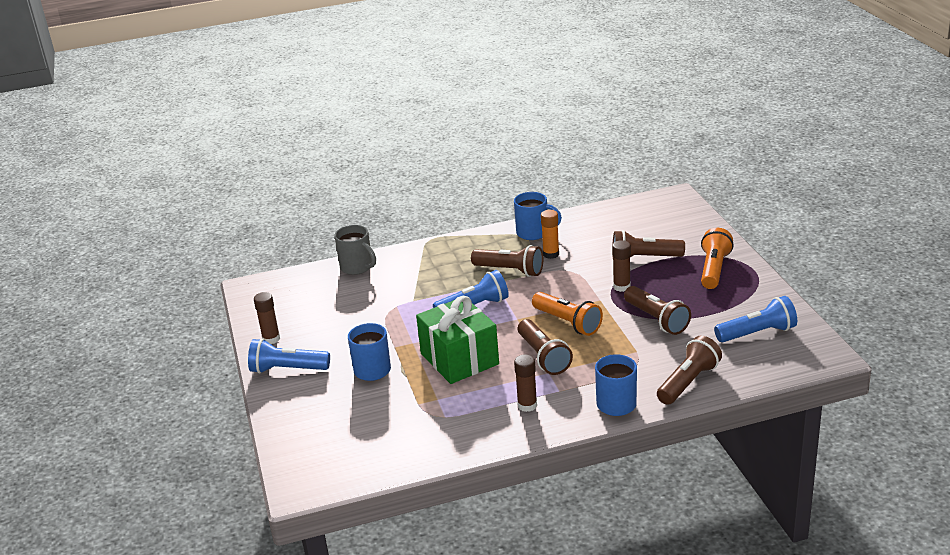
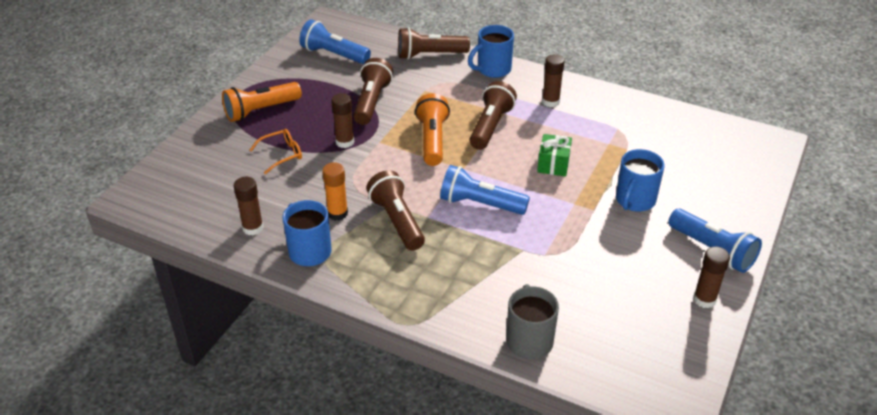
camera: 140 degrees left, 10 degrees up
(459, 359) = (553, 164): green gift -> green gift, size x0.49
(583, 223) = (253, 228): none -> brown glue stick
(644, 258) = (282, 154): brown flashlight -> orange glasses

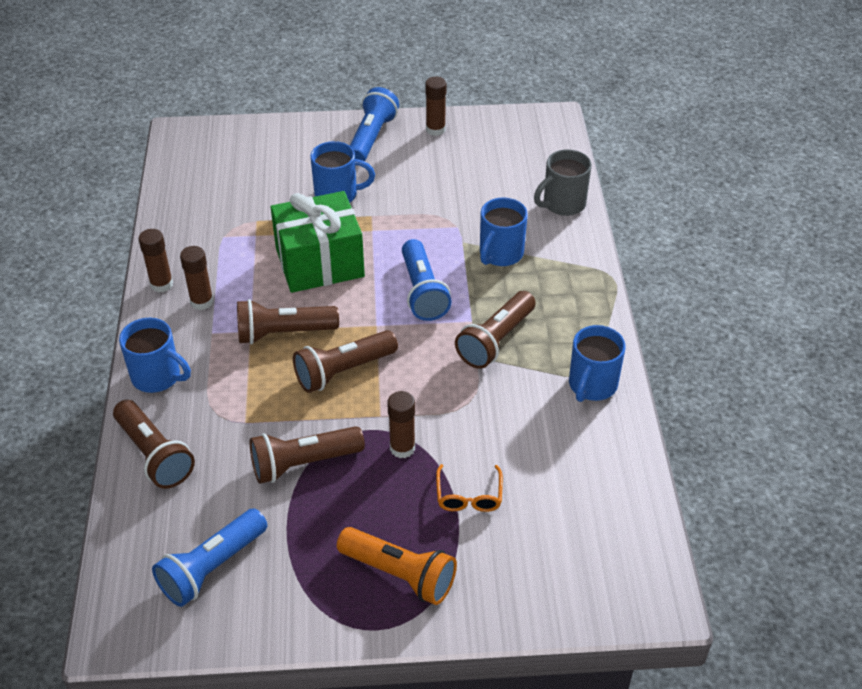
camera: 120 degrees left, 5 degrees up
(253, 228) = (601, 449): brown glue stick -> brown glue stick (161, 284)
(282, 154) = (469, 496): orange glasses -> orange glasses turned 120 degrees counterclockwise
(334, 54) = (212, 567): blue flashlight -> blue flashlight turned 45 degrees clockwise
(337, 213) = (523, 391): orange glue stick -> none
(432, 140) = (343, 371): orange flashlight -> brown flashlight
(491, 266) = (500, 254): none -> blue mug
(553, 164) = (319, 263): green gift -> green gift, size x2.02

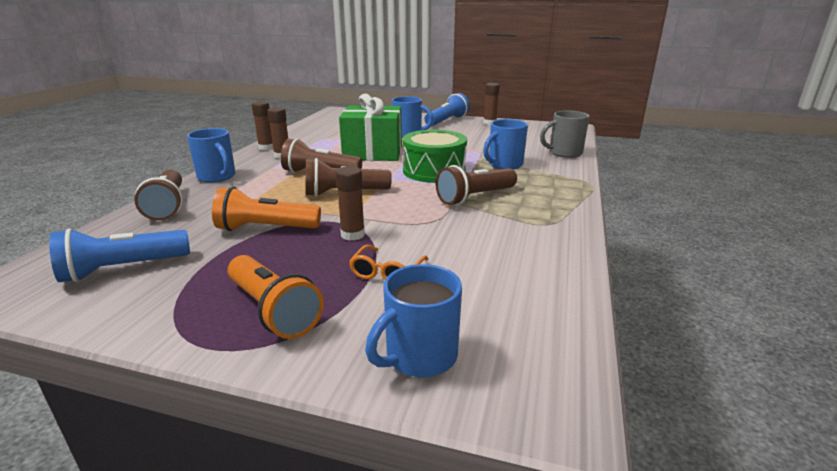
camera: 20 degrees right, 20 degrees down
(303, 463) = (266, 228): brown flashlight -> orange flashlight
(422, 292) = (434, 171): blue flashlight -> green drum
(592, 385) = (548, 230): blue mug -> blue mug (419, 357)

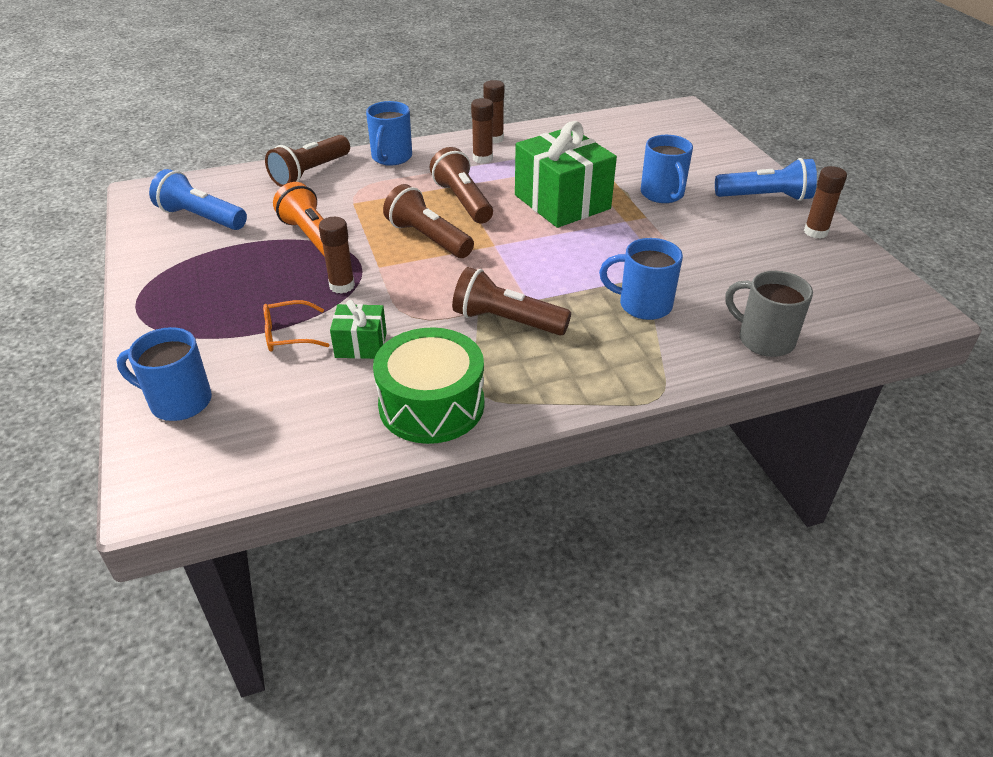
camera: 55 degrees right, 15 degrees up
(273, 310) = (193, 308): orange flashlight -> none
(434, 171) = (555, 264): green drum -> green drum (431, 405)
(441, 247) = (361, 345): none -> green gift

